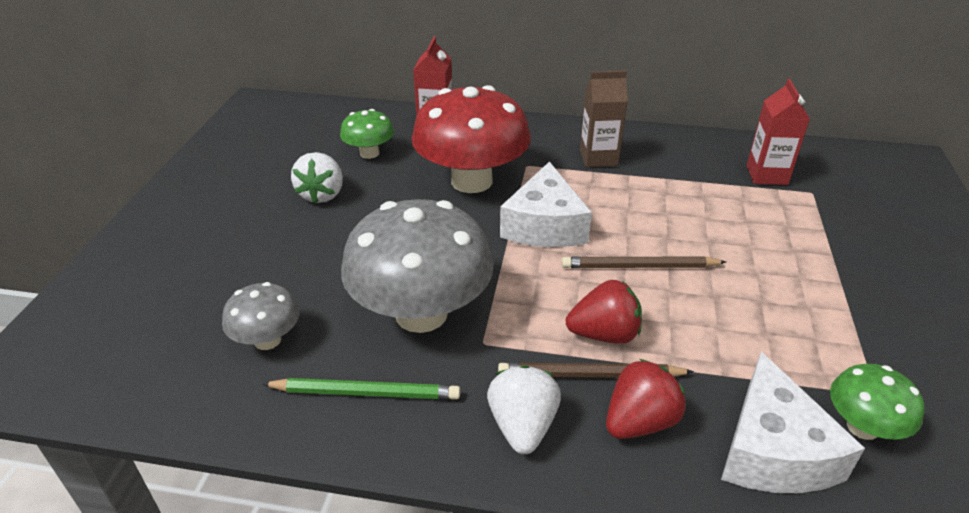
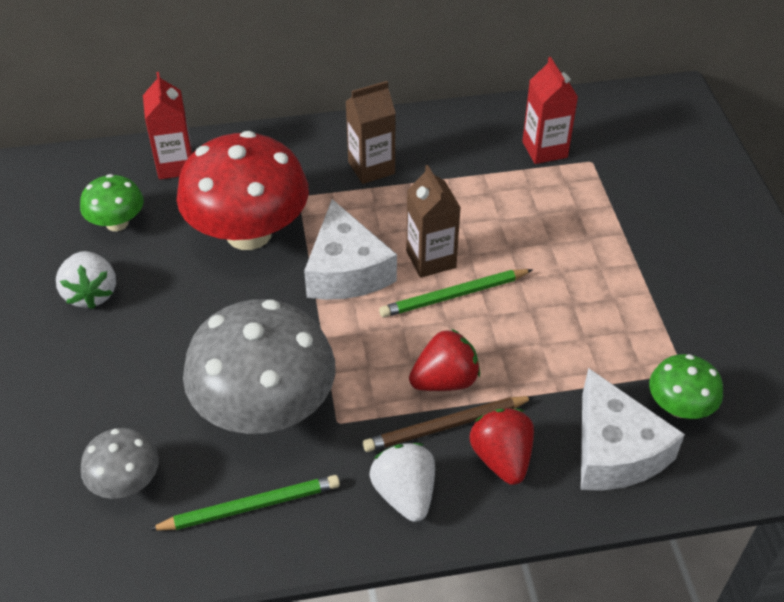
camera: 20 degrees left, 10 degrees up
(627, 234) = (431, 259): none -> brown carton
(639, 267) = (454, 296): brown pencil -> green pencil
(639, 422) = (502, 458): red strawberry -> red strawberry turned 45 degrees counterclockwise

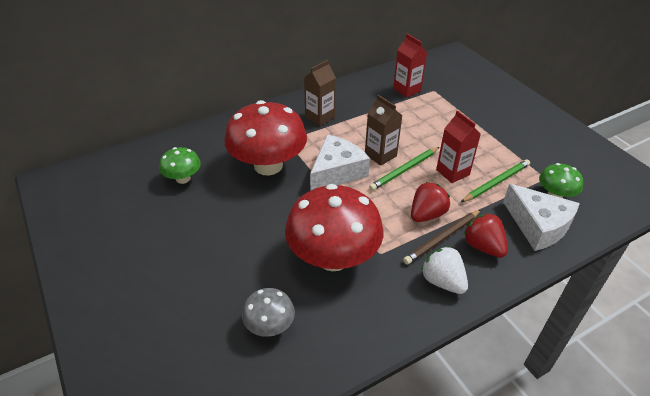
camera: 20 degrees left, 5 degrees down
(91, 293) = (187, 221): white strawberry -> none
(175, 165) = (203, 140): red carton -> red carton (452, 172)
(250, 506) = (356, 316): green pencil -> green pencil (496, 182)
(265, 408) = (333, 257): grey mushroom -> red mushroom
(346, 270) = (337, 172): white cheese -> white cheese turned 105 degrees counterclockwise

